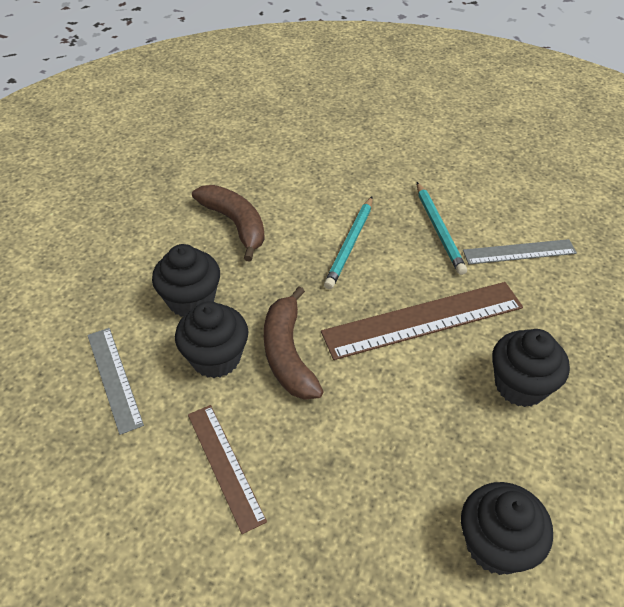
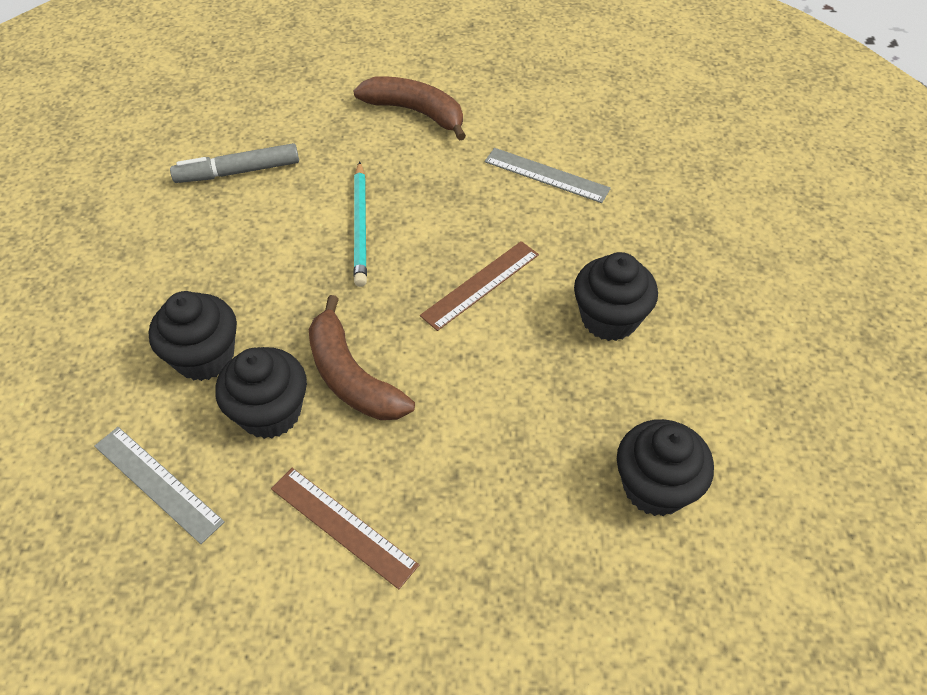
camera: 25 degrees left, 5 degrees up
(235, 224) = (211, 247): brown banana -> brown banana (416, 112)
(280, 177) = (238, 172): none -> grey marker
(423, 319) = (480, 284): brown ruler -> brown ruler, size x0.60
(438, 230) = (451, 177): turquoise pencil -> none
(519, 252) = (546, 175): grey ruler -> grey ruler turned 60 degrees clockwise

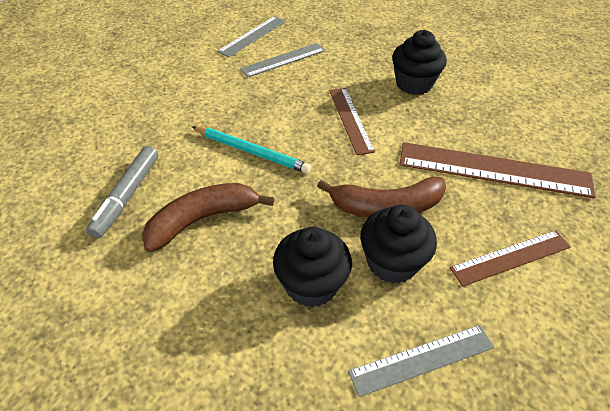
camera: 60 degrees left, 5 degrees down
(416, 112) = (169, 86): brown banana -> brown banana (203, 219)
(493, 464) = (494, 169): none -> brown ruler
(569, 127) = (252, 36): none -> grey ruler
(655, 487) = (538, 117): black cupcake -> none

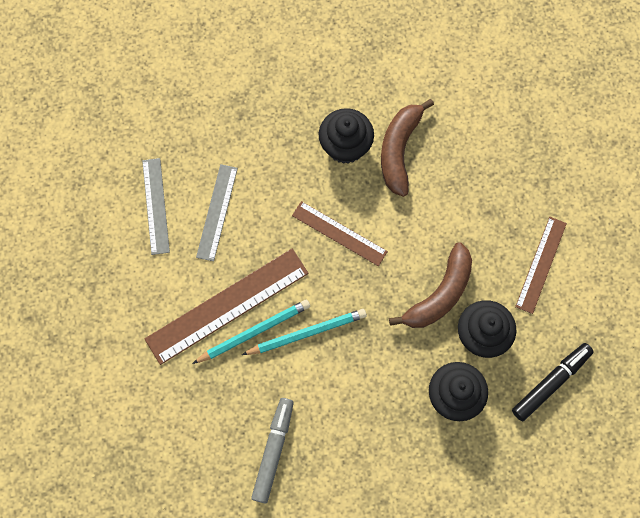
camera: 45 degrees left, 25 degrees up
(127, 196) = (273, 451): grey marker -> grey marker turned 135 degrees counterclockwise
(203, 219) = (343, 417): brown banana -> brown banana (399, 150)
(218, 125) = (254, 332): none -> turquoise pencil
(422, 359) = (551, 383): grey ruler -> black marker
(494, 169) = (475, 193): brown ruler -> brown ruler (227, 306)

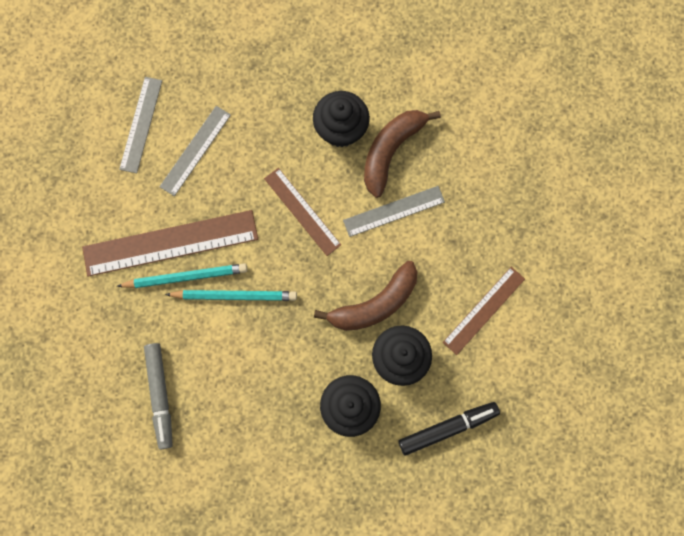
camera: 20 degrees right, 5 degrees up
(273, 451) = (160, 395): grey marker -> grey marker turned 135 degrees clockwise
(423, 204) = (394, 211): none -> grey ruler

